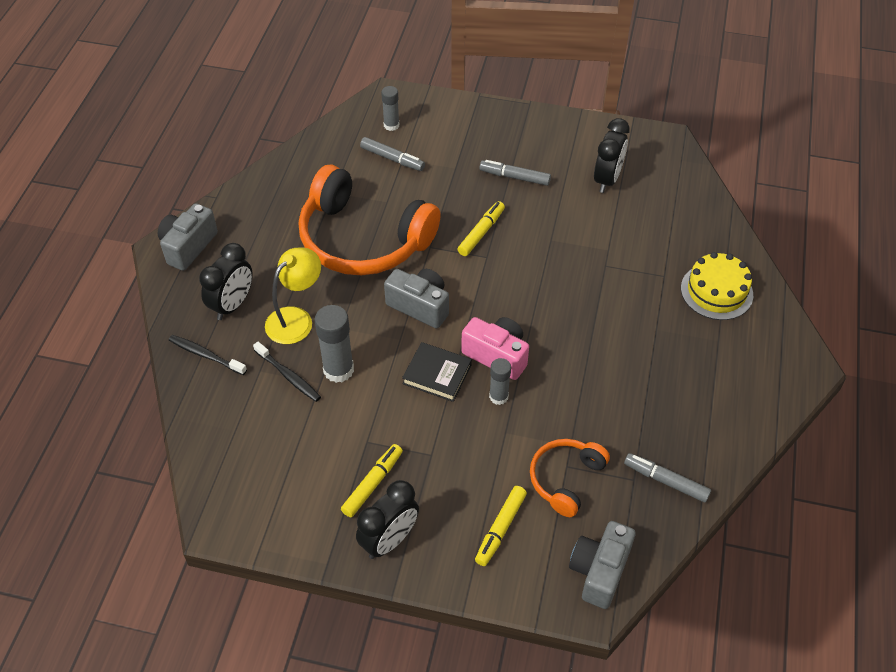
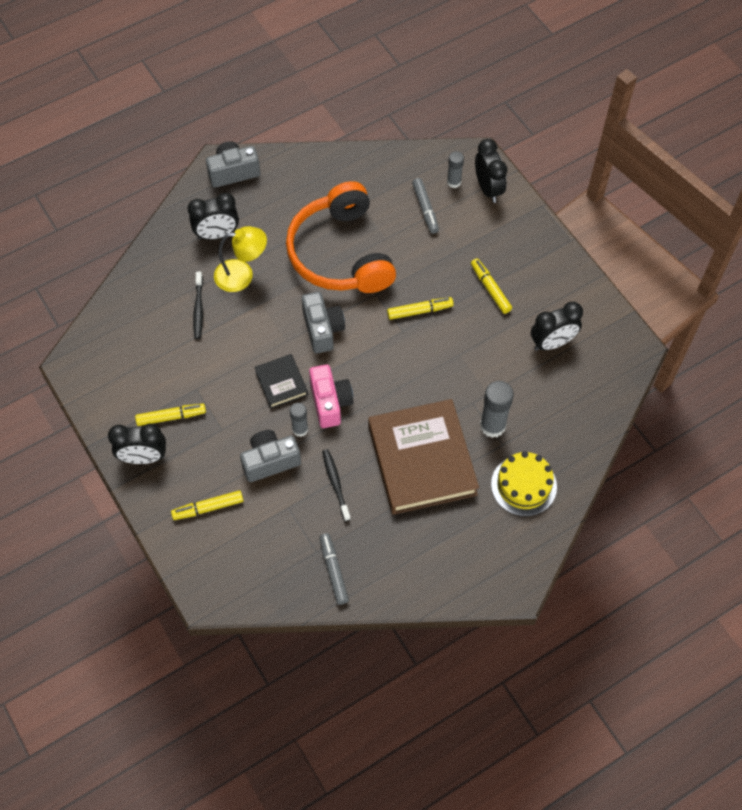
camera: 45 degrees right, 10 degrees up
(206, 355) = (168, 255): black toothbrush -> black toothbrush (335, 484)
(338, 370) = (229, 330): grey glue stick -> grey glue stick (492, 426)
(424, 112) = (488, 189): none -> black clock
(514, 177) = (490, 289): grey marker -> yellow marker
(565, 479) = (278, 514): orange headphones -> none
(599, 571) = (232, 583): grey camera -> grey camera (270, 461)
(622, 337) = (422, 460): none -> brown book

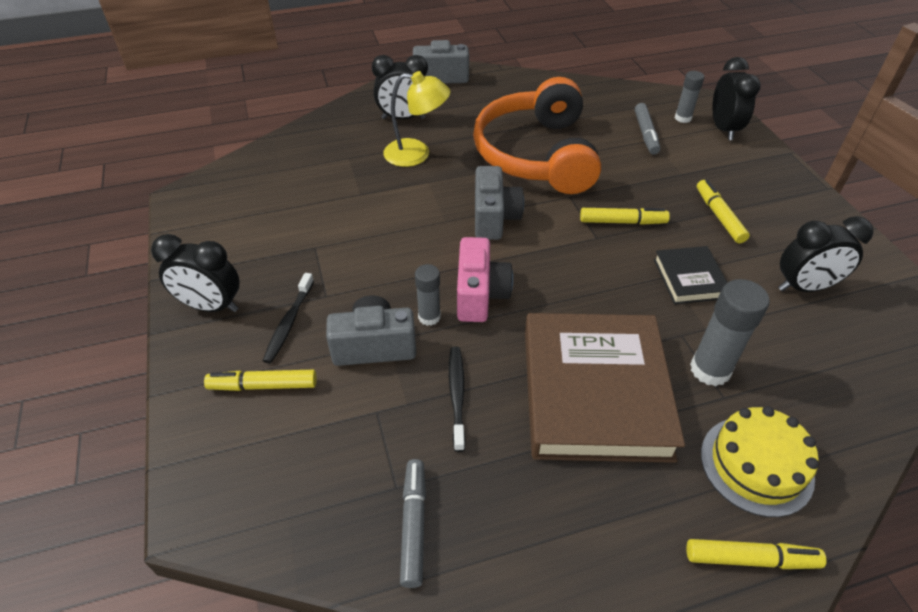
camera: 15 degrees right, 15 degrees down
(171, 417) = (269, 269): yellow marker -> yellow marker (750, 559)
(198, 309) = (354, 174): black toothbrush -> black toothbrush (289, 323)
(281, 383) = (423, 261): black book -> black book (689, 278)

